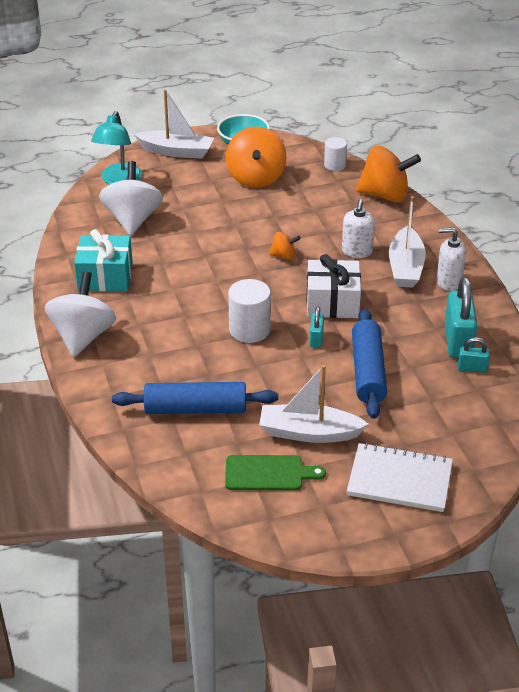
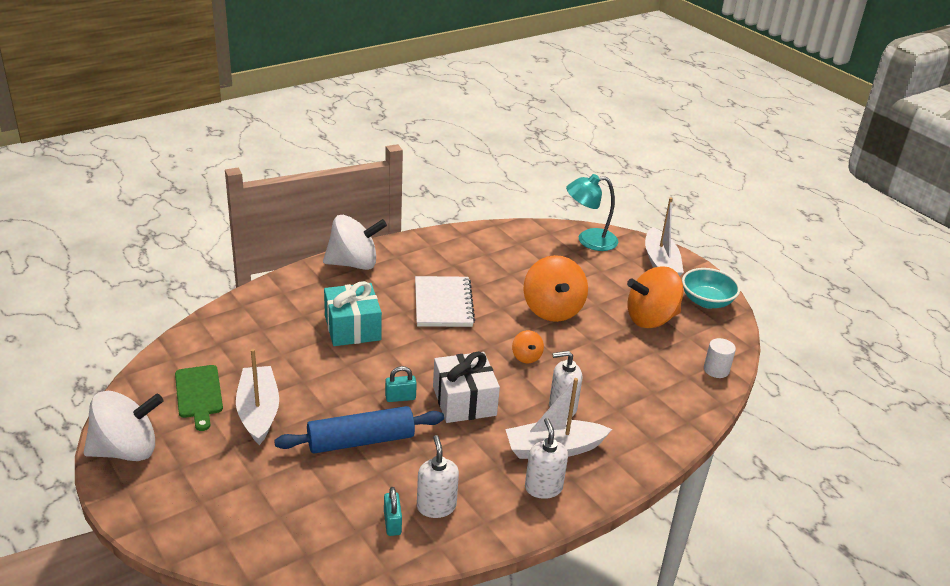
camera: 70 degrees right, 5 degrees down
(105, 276) = (440, 259): turquoise gift -> turquoise gift (352, 328)
(132, 220) = (532, 258): white spinning top -> white spinning top (126, 450)
(195, 409) = (276, 339): blue rolling pin -> none
(249, 330) = (397, 353): white cylinder -> none
(385, 195) = (684, 416): orange spinning top -> orange spinning top (552, 310)
(399, 480) = (201, 483): white notebook -> white notebook (443, 304)
(458, 341) = (436, 506): turquoise padlock -> white soap dispenser

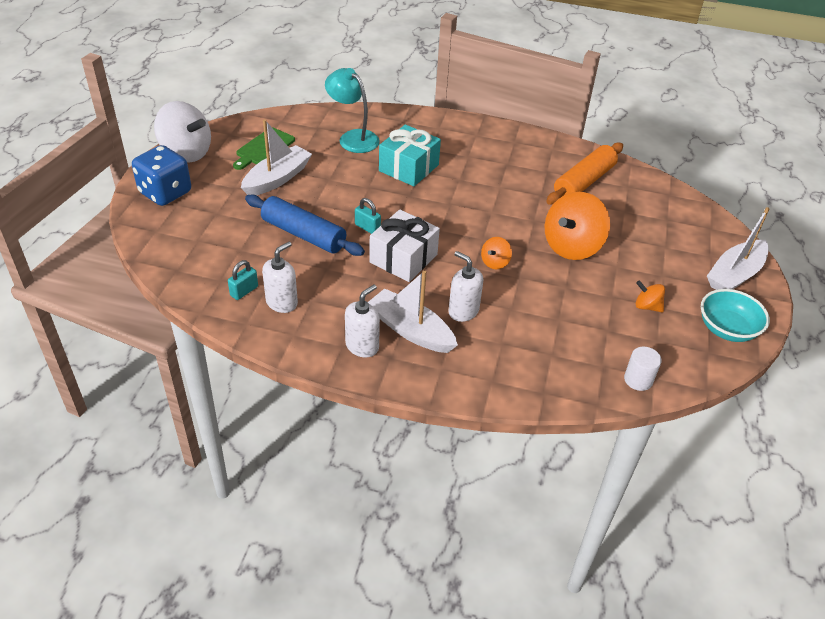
camera: 50 degrees right, 10 degrees up
(172, 500) = (165, 193): none -> blue dice
(354, 264) = (476, 130): white spinning top -> none
(443, 304) = (495, 191): white notebook -> none
(488, 257) = (584, 182): none -> orange rolling pin
(589, 240) = (695, 219): turquoise lamp -> turquoise lamp (353, 138)
(651, 319) = (647, 306): orange spinning top -> orange spinning top, size x0.47

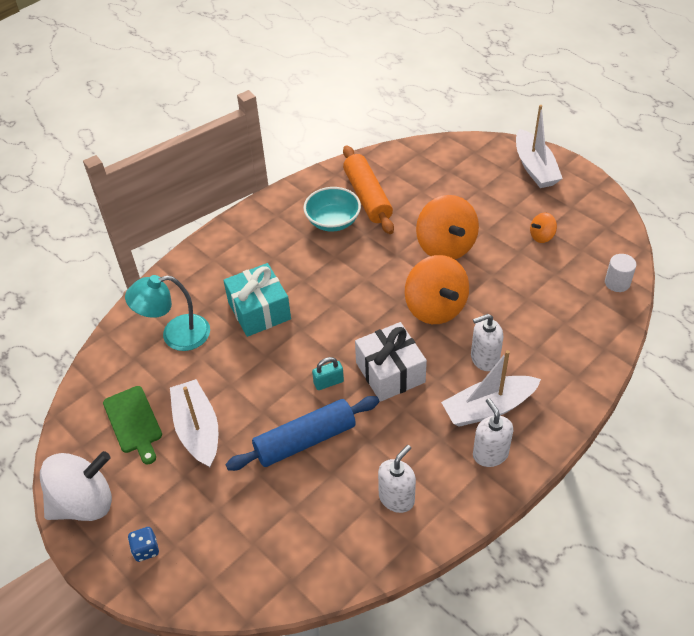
camera: 55 degrees left, 5 degrees up
(165, 193) = (146, 549): blue dice -> blue dice, size x0.46
(244, 291) = (361, 526): turquoise padlock -> none
(282, 302) = (396, 498): white soap dispenser -> white soap dispenser turned 60 degrees clockwise
(495, 262) = (435, 308): orange spinning top -> orange spinning top, size x2.12
(727, 329) = (589, 204): turquoise bowl -> turquoise bowl (333, 221)

